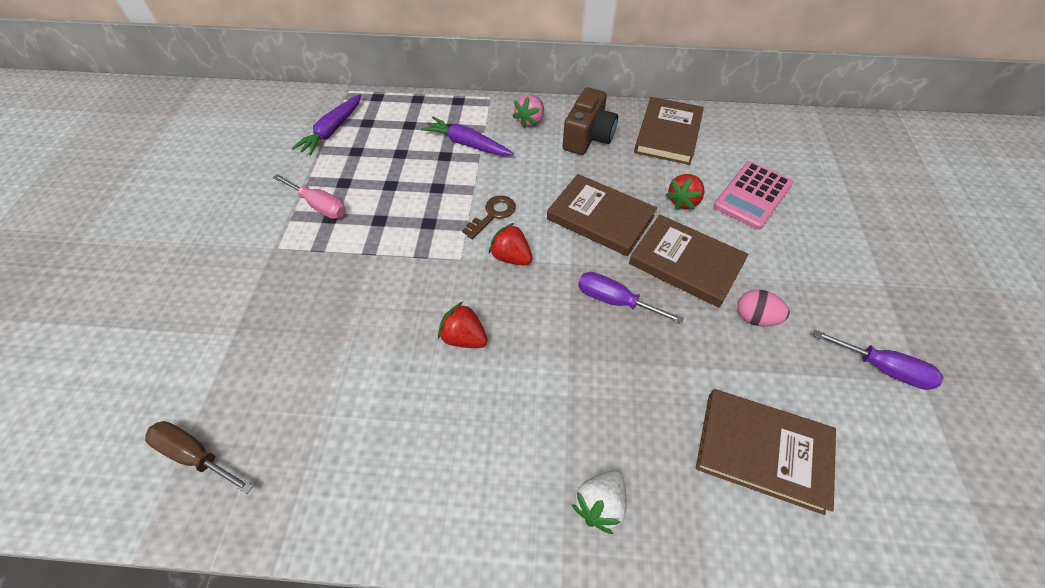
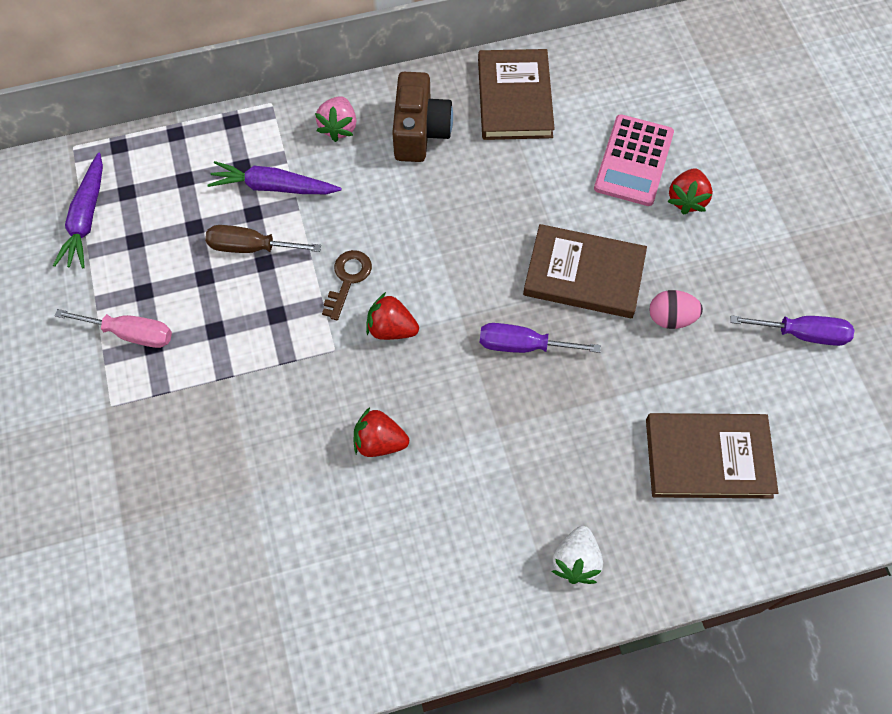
camera: 20 degrees left, 10 degrees up
(195, 455) = (160, 661): brown screwdriver -> brown screwdriver (251, 247)
(600, 218) = (473, 245): brown book -> none
(683, 201) = (559, 193): red strawberry -> red strawberry (687, 199)

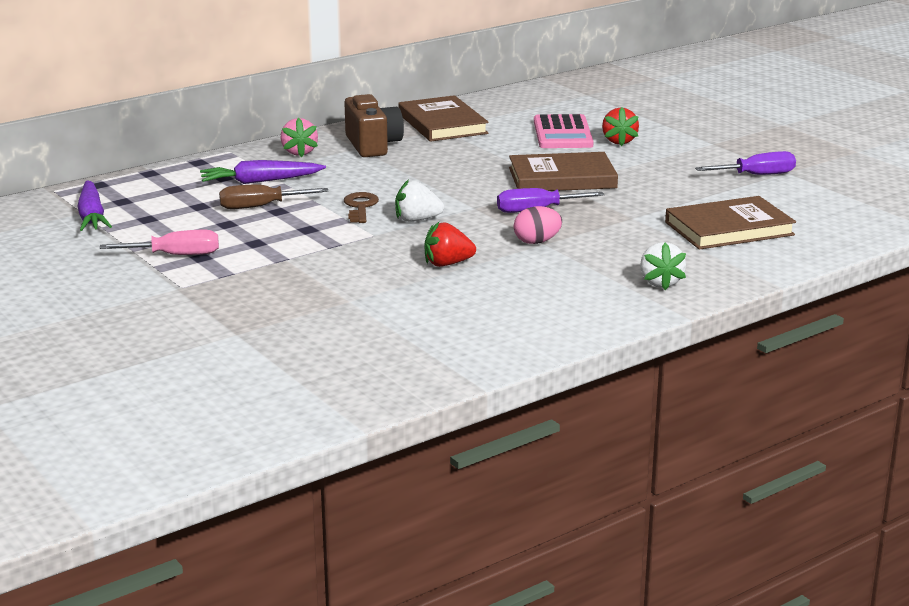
camera: 20 degrees left, 40 degrees down
(391, 329) = (417, 220): red strawberry -> white strawberry
(671, 318) = (648, 184): pink egg -> pink egg (537, 242)

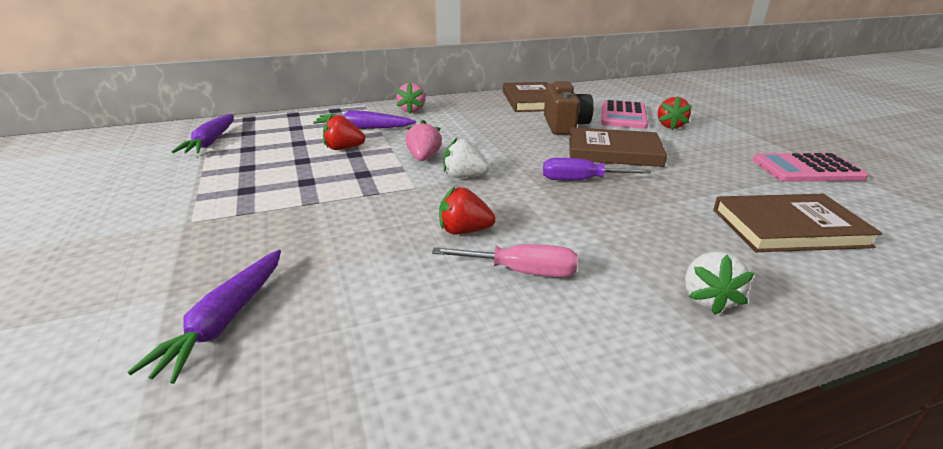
camera: 15 degrees right, 5 degrees up
(176, 255) = (228, 185): pink screwdriver -> pink screwdriver (522, 272)
(260, 207) = (343, 149): brown screwdriver -> red strawberry
(302, 339) = (225, 321): none -> purple carrot
(360, 207) = (423, 158): brown key -> pink strawberry
(372, 145) = (469, 110): brown camera -> brown camera (564, 125)
(537, 242) = (569, 216): pink egg -> none
(757, 175) = (807, 169): purple screwdriver -> pink calculator

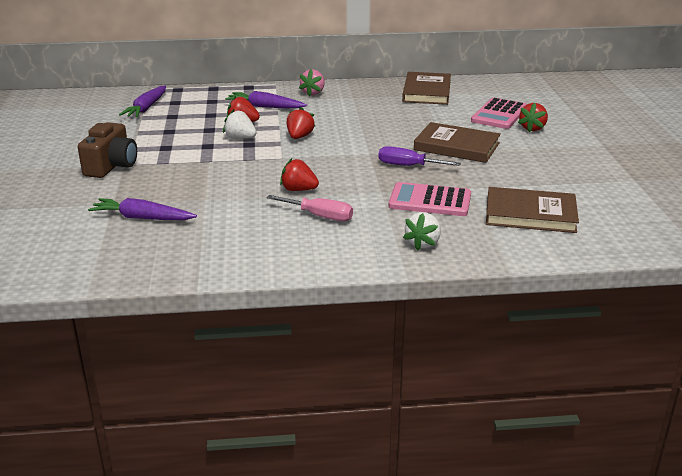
camera: 15 degrees right, 0 degrees up
(225, 321) = (142, 218): purple carrot -> purple carrot turned 75 degrees clockwise
(423, 158) = (299, 137): pink strawberry -> red strawberry
(464, 176) = (321, 154): white strawberry -> white strawberry (240, 138)
(564, 125) = (436, 119): brown camera -> brown camera (111, 166)
(807, 169) = (607, 177): pink calculator -> pink calculator (430, 201)

